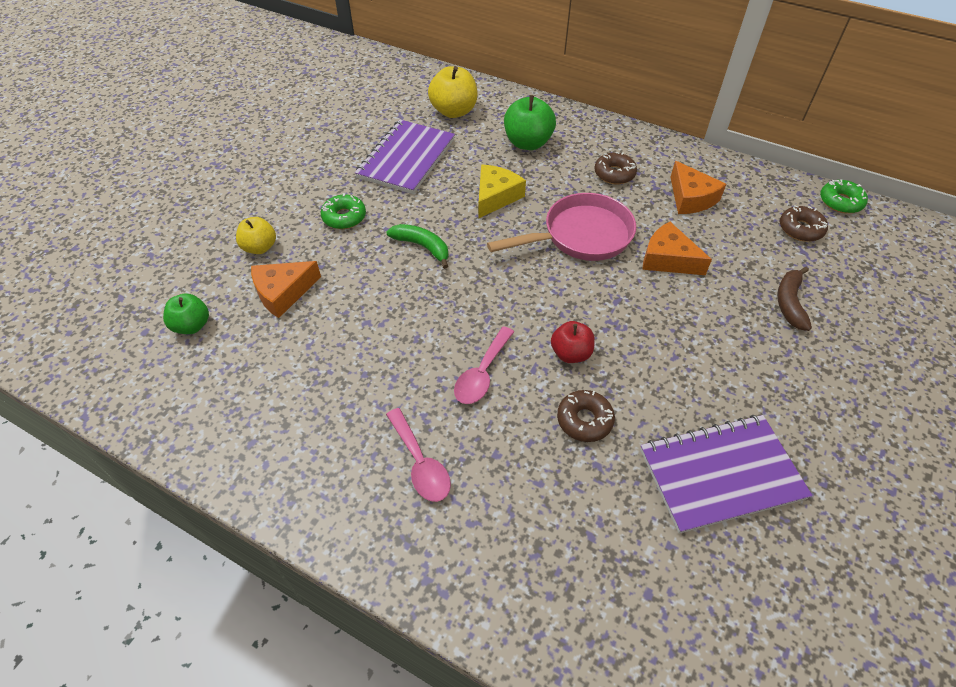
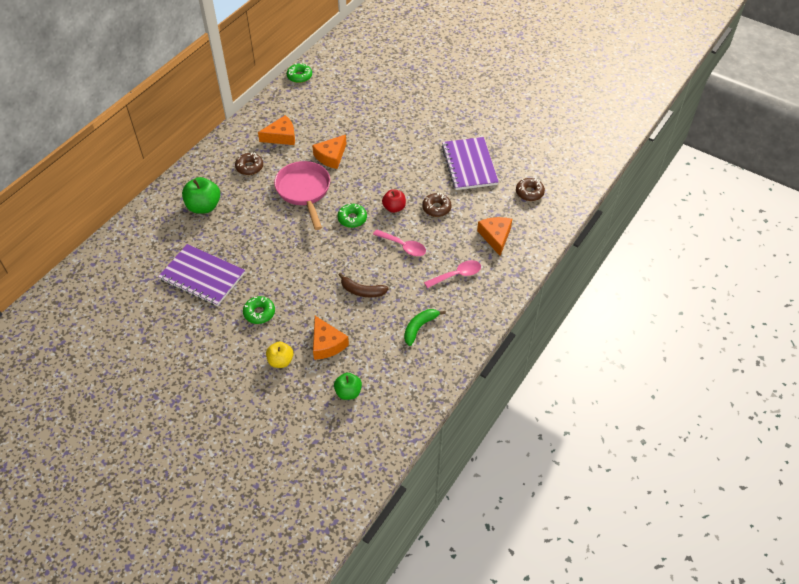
camera: 85 degrees left, 0 degrees up
(422, 247) = (298, 269): green banana -> green banana (419, 327)
(454, 111) = (151, 246): yellow apple -> none
(496, 197) = (257, 229): yellow cheese -> none
(526, 533) = (495, 237): none -> orange cheese
(534, 299) = (352, 218): none -> green donut
(789, 303) = (371, 116): brown banana -> brown banana (362, 291)
(800, 229) = (318, 98): brown donut -> brown donut (529, 192)

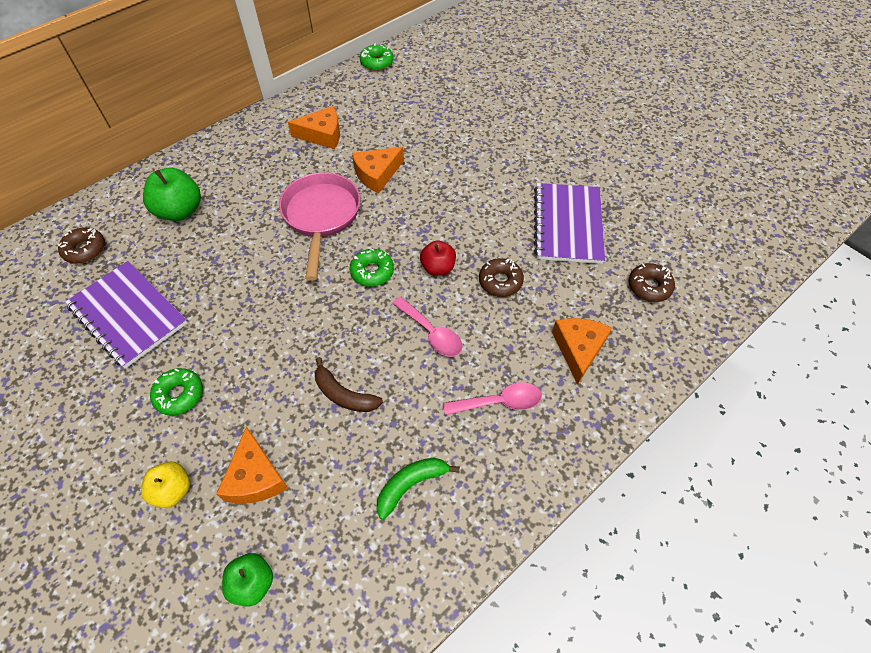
camera: 15 degrees right, 5 degrees up
(249, 167) = (264, 168): brown donut -> brown donut (85, 250)

